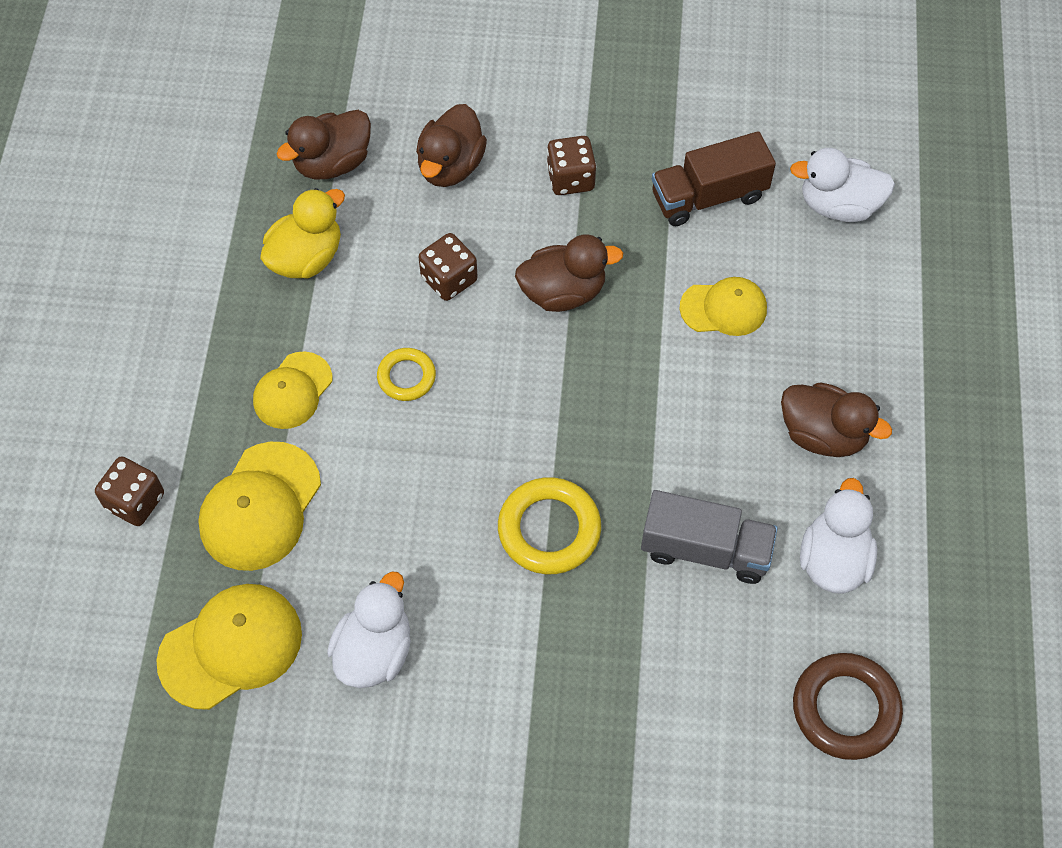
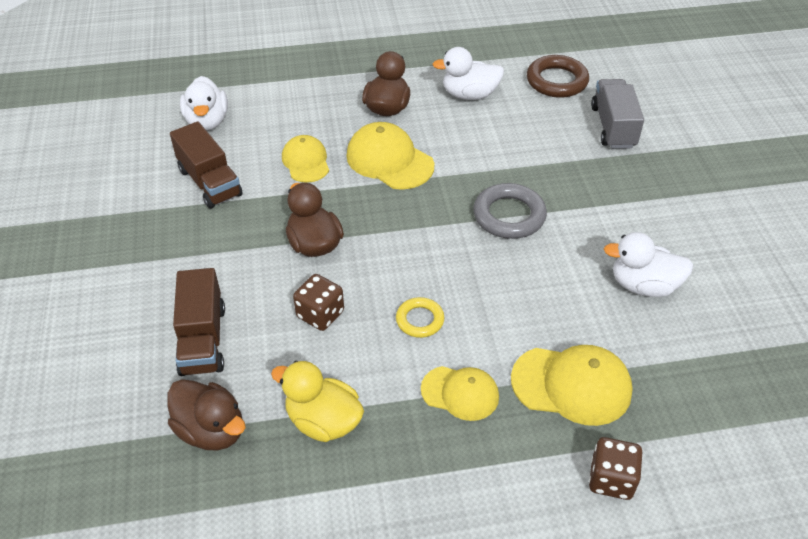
camera: 105 degrees left, 15 degrees down
(231, 647) = (690, 370): yellow cap -> yellow cap (389, 160)
(450, 166) = (203, 339): brown duck -> brown truck
(549, 529) = (509, 215): yellow ring -> grey ring
(570, 179) = (205, 260): brown dice -> none
(705, 549) = (488, 144): grey truck -> grey truck (613, 127)

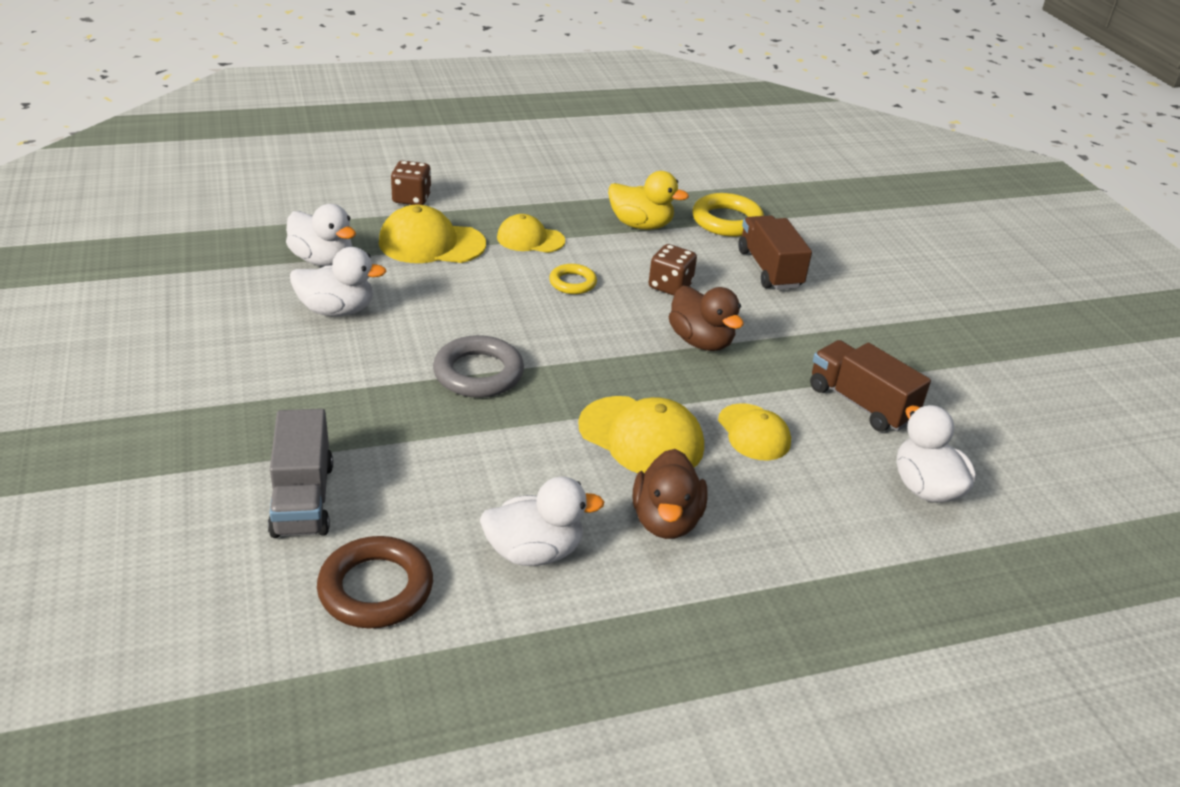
camera: 170 degrees right, 10 degrees down
(211, 430) = (727, 221): brown duck -> yellow ring
(681, 357) = (322, 260): none -> white duck

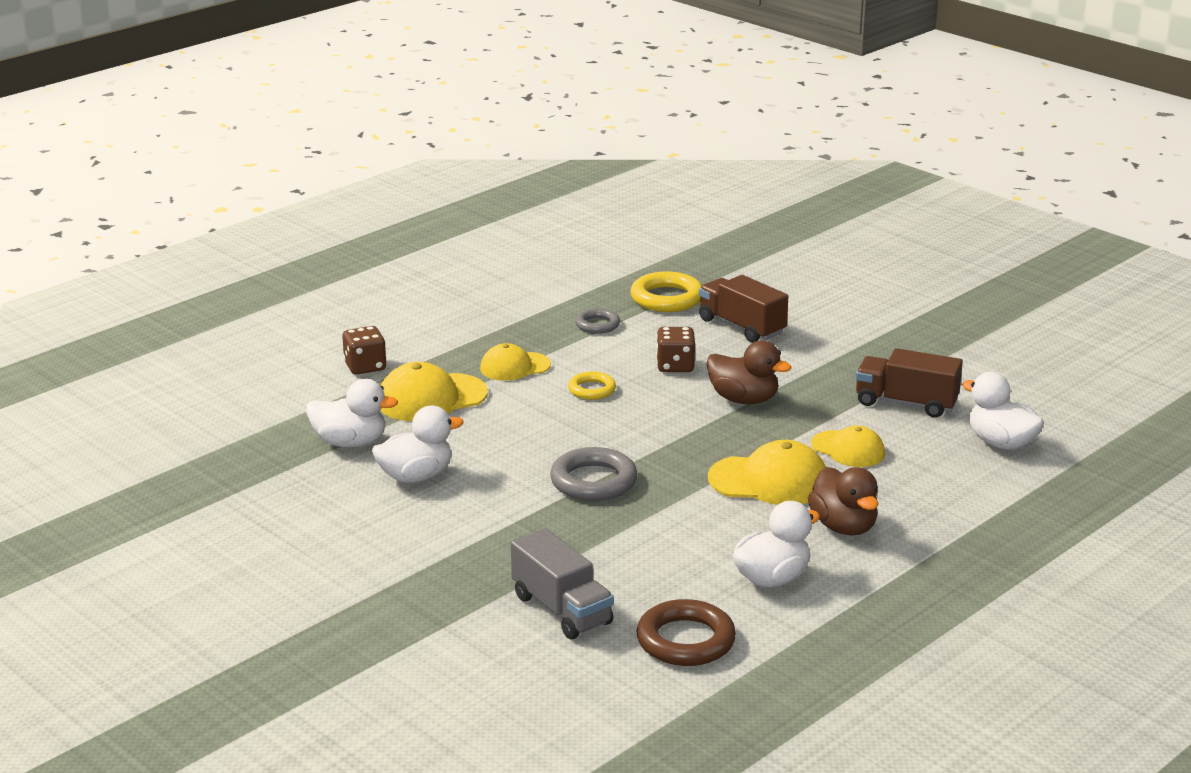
camera: 25 degrees left, 10 degrees down
(641, 225) = (597, 325): yellow duck -> grey ring

